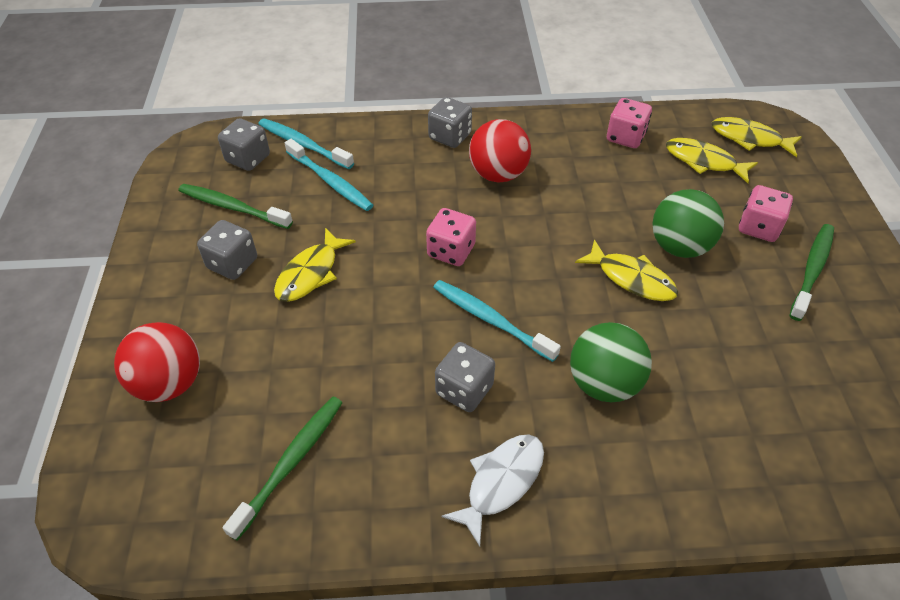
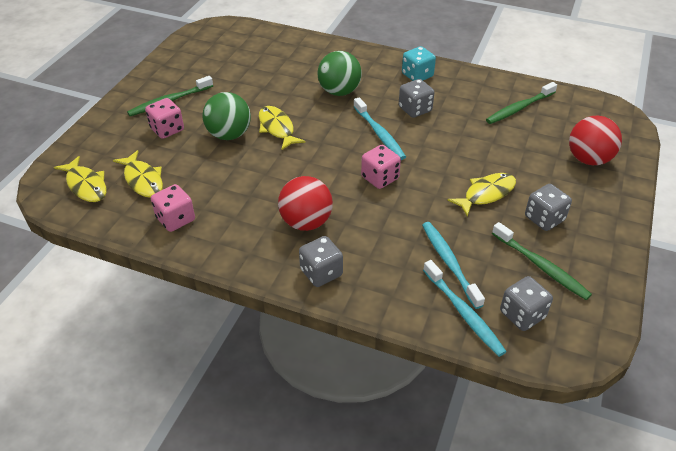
camera: 155 degrees left, 5 degrees down
(501, 482) = (417, 75): white fish -> turquoise dice

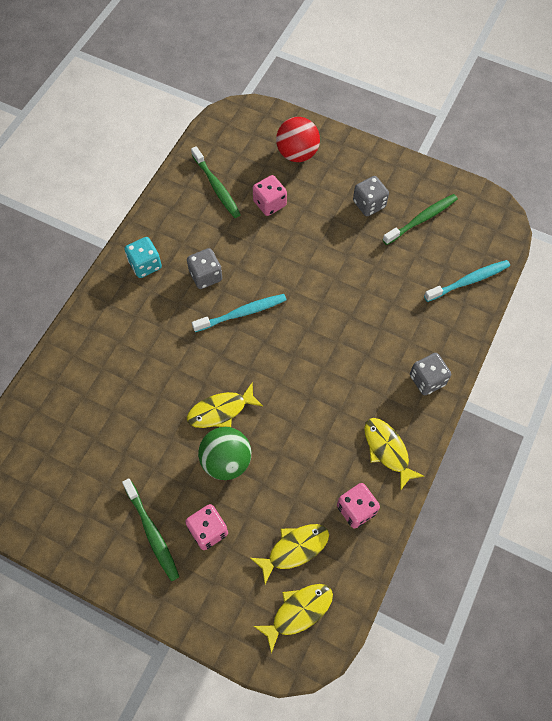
camera: 85 degrees left, 20 degrees up
(306, 222) = (365, 389): red ball -> none
(339, 91) = (163, 344): green ball -> none
(380, 178) = (309, 320): pink dice -> pink dice (269, 203)
(449, 263) = (417, 281): turquoise toothbrush -> none
(486, 194) = (336, 239): yellow fish -> yellow fish (387, 450)
(522, 314) = (469, 243): grey dice -> none

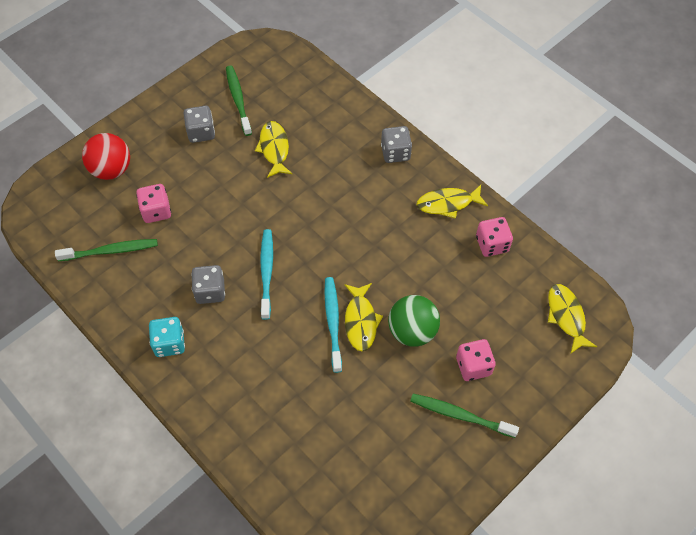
camera: 70 degrees left, 5 degrees down
(152, 532) = (460, 415): green toothbrush -> green toothbrush turned 150 degrees counterclockwise
(294, 549) = (512, 302): yellow fish -> yellow fish (274, 149)
(468, 281) = (316, 90): turquoise toothbrush -> turquoise toothbrush (333, 322)

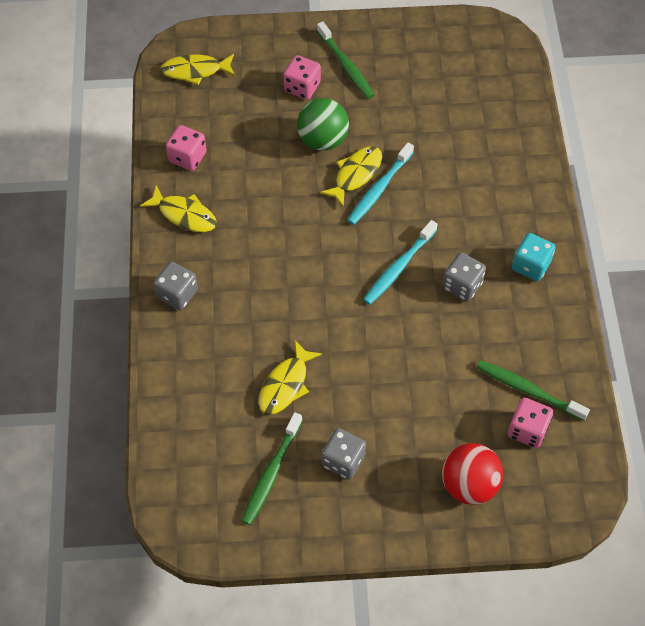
camera: 140 degrees left, 0 degrees up
(156, 211) = (455, 401): pink dice -> pink dice (527, 430)
(566, 316) = (195, 71): yellow fish -> yellow fish turned 60 degrees clockwise

